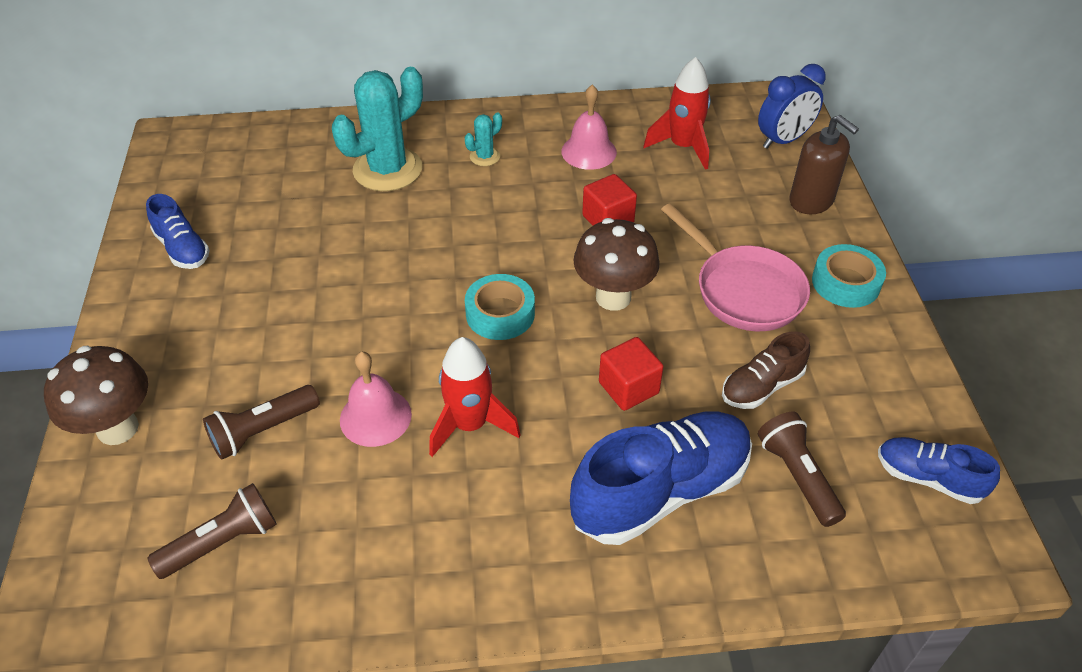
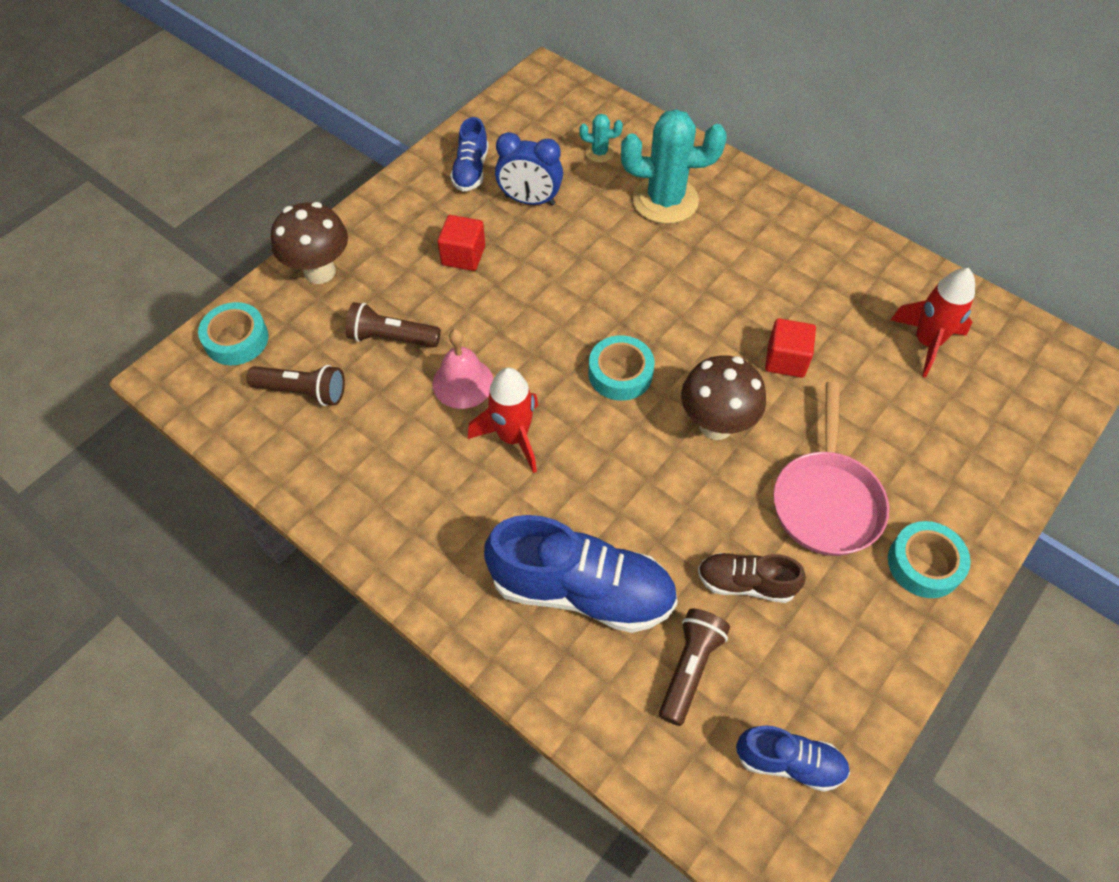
camera: 45 degrees right, 10 degrees up
(89, 553) = (236, 339): none -> turquoise tape
(485, 156) = (749, 238): turquoise cactus -> turquoise cactus (599, 153)
(589, 151) = (838, 291): pink bell -> none
(628, 388) = (646, 501): red cube -> red cube (463, 255)
(783, 140) = (1031, 401): blue clock -> blue clock (530, 200)
(811, 201) = (986, 473): brown soap dispenser -> none
(928, 478) = (789, 762): blue shoe -> blue shoe turned 120 degrees clockwise

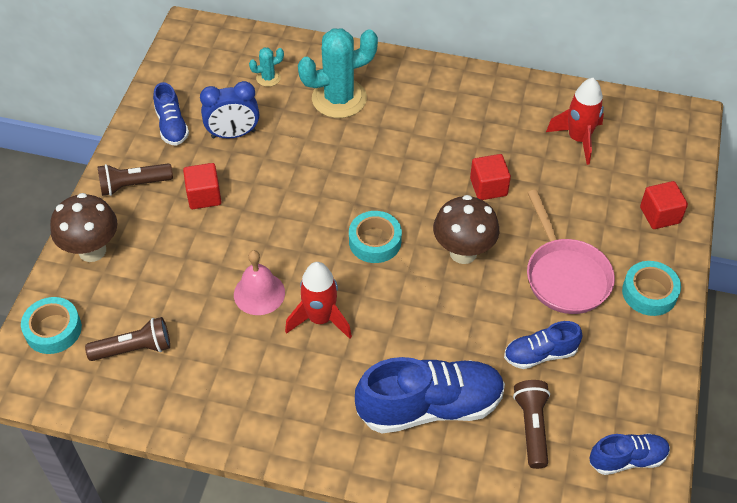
camera: 25 degrees left, 5 degrees down
(391, 338) = (182, 280): brown flashlight -> brown flashlight (133, 185)
(746, 583) = (540, 354): brown shoe -> blue shoe
(987, 472) = (660, 215): none -> red cube

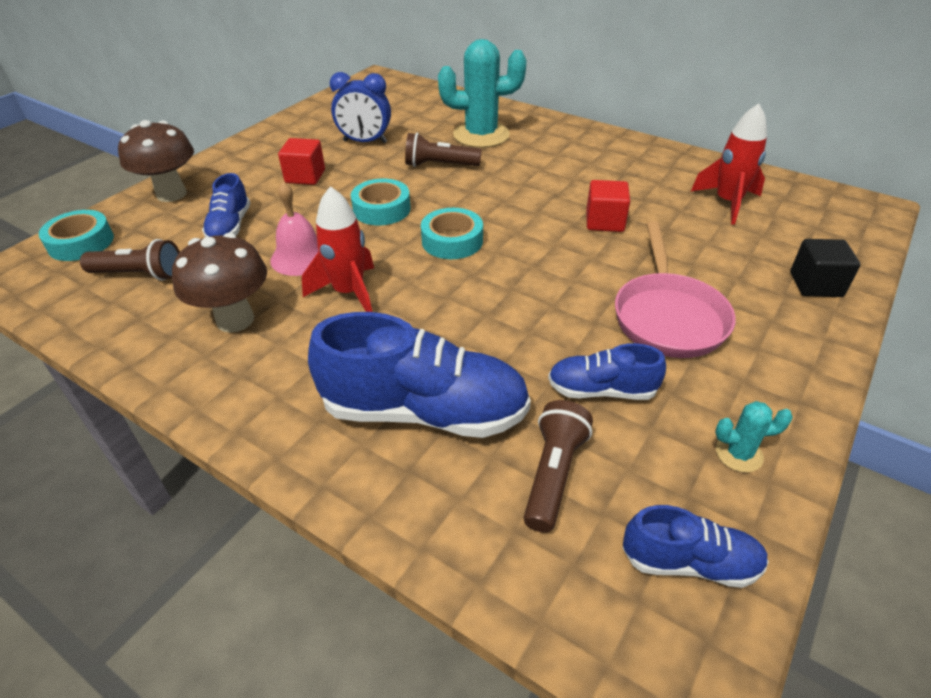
camera: 20 degrees right, 10 degrees down
(133, 185) = (248, 158): brown flashlight -> brown flashlight (439, 165)
(172, 126) = (314, 128): blue shoe -> blue shoe (230, 226)
(268, 78) = (423, 113): turquoise cactus -> turquoise cactus (739, 454)
(463, 252) = (548, 269): brown mushroom -> brown mushroom (235, 320)
(649, 292) = (782, 359): turquoise tape -> turquoise tape (381, 209)
(660, 215) = (815, 284): red cube -> black cube

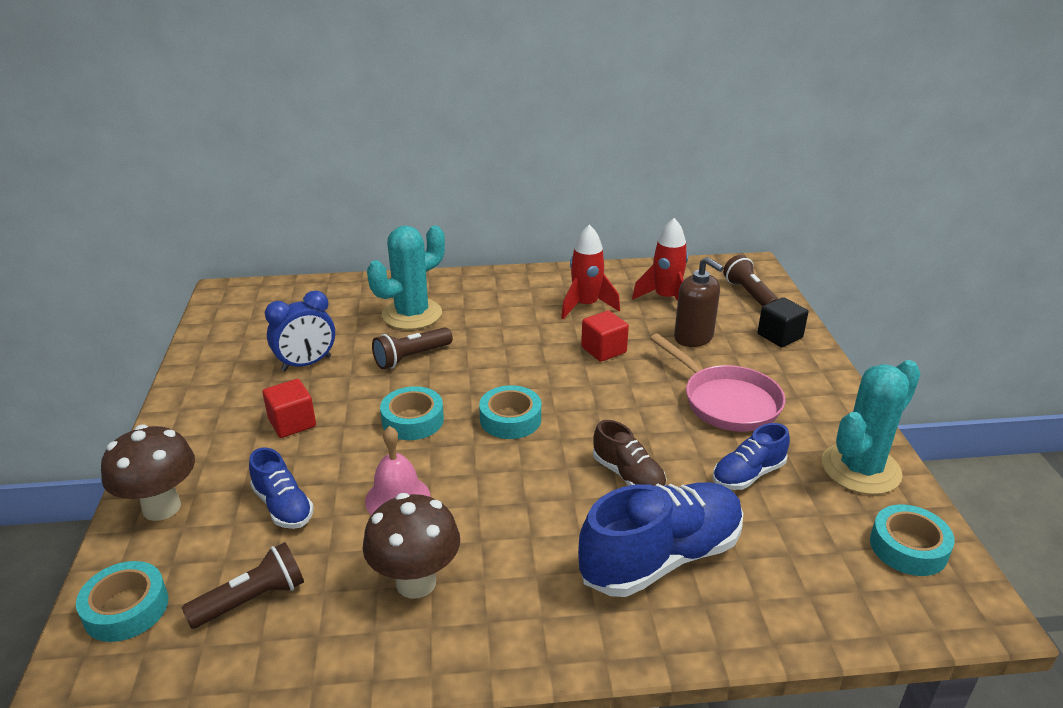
camera: 40 degrees left, 10 degrees down
(349, 293) = (484, 505): red rocket -> red rocket (586, 306)
(488, 331) = (628, 475): none -> brown shoe
(553, 474) = (787, 545): brown flashlight -> brown flashlight (749, 294)
(689, 562) = (908, 547): blue shoe -> turquoise tape
(711, 247) = (693, 337): none -> brown soap dispenser
(739, 454) = (860, 469): turquoise cactus -> turquoise cactus, size x2.22

